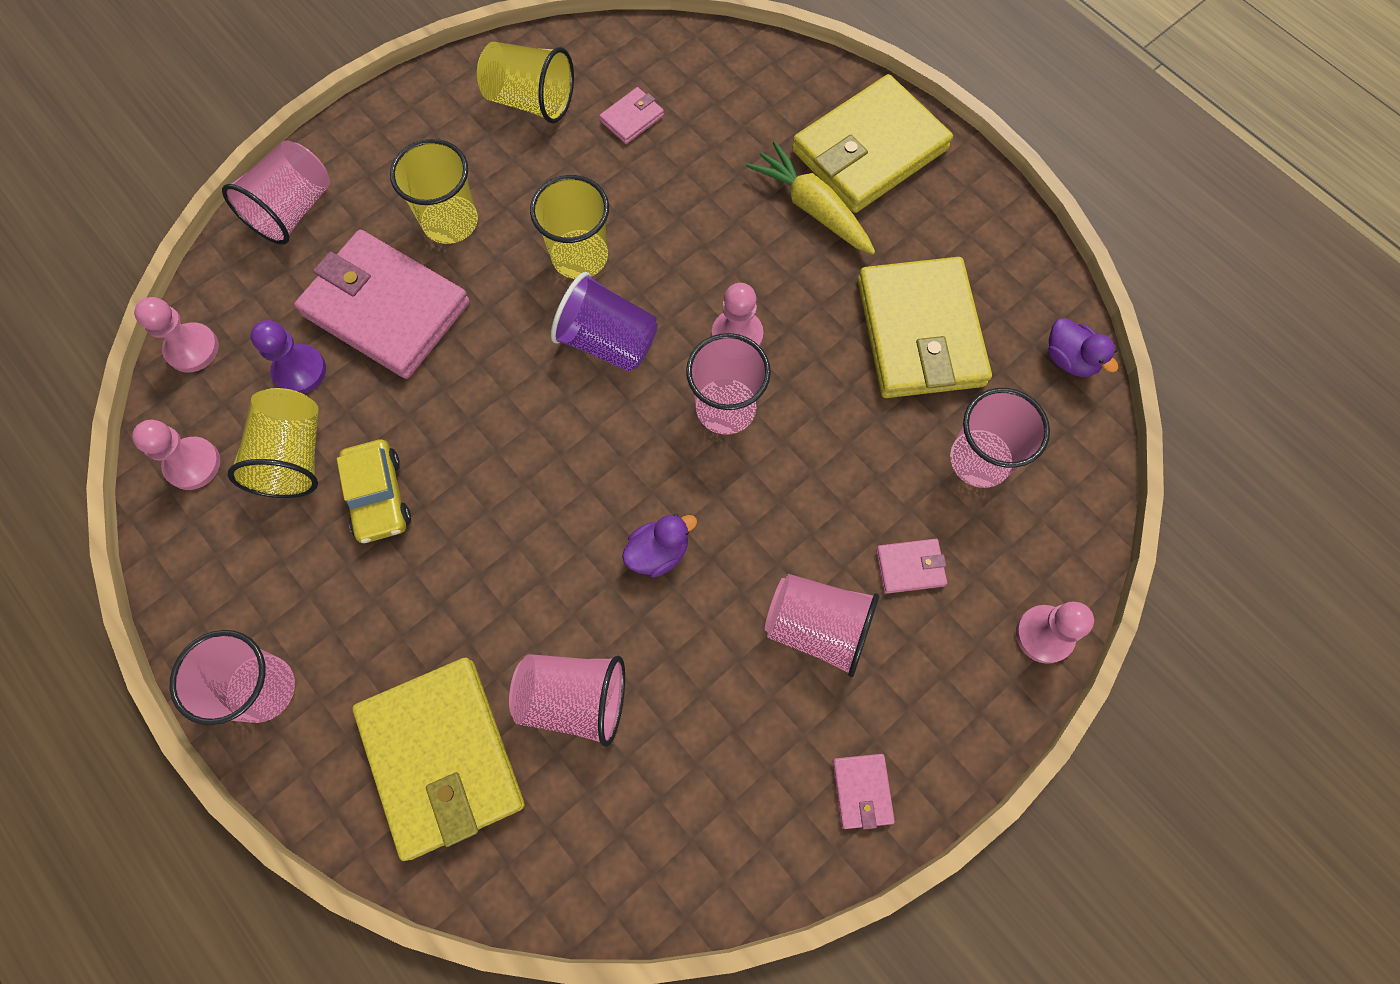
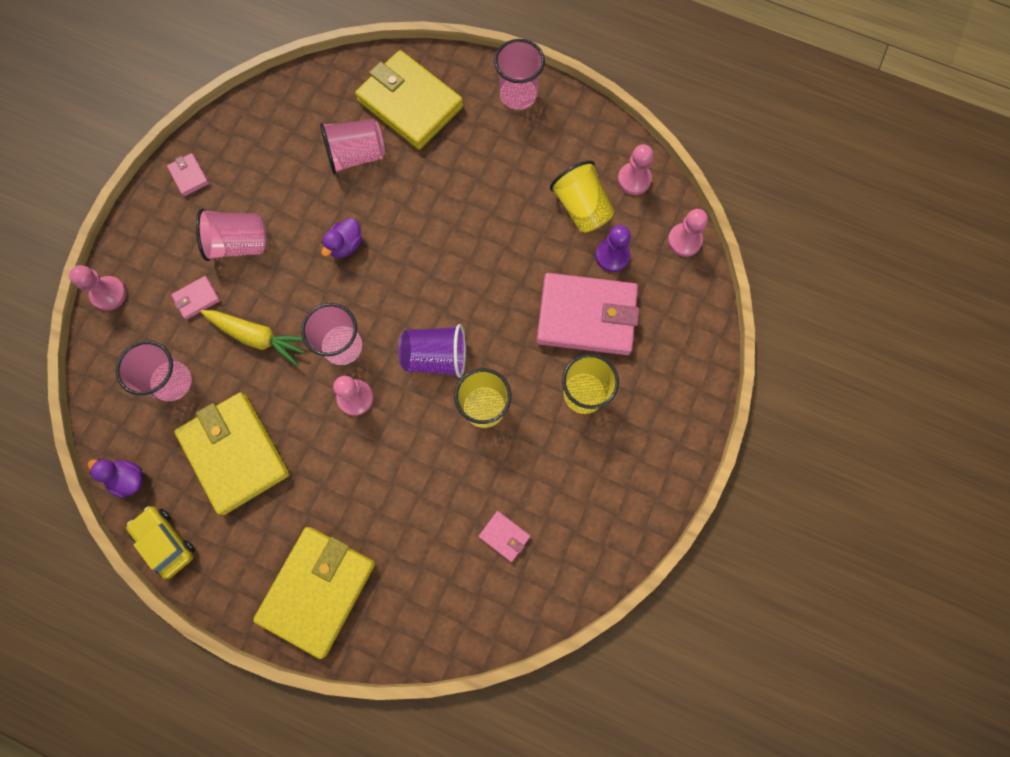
camera: 155 degrees right, 5 degrees up
(293, 210) = (690, 355): pink cup -> none
(378, 496) = (519, 207): yellow car -> yellow car (165, 542)
(531, 101) = (585, 517): yellow cup -> none
(632, 118) = (504, 536): pink wallet -> pink wallet turned 75 degrees counterclockwise
(812, 208) = (342, 519): yellow carrot -> yellow carrot (258, 337)

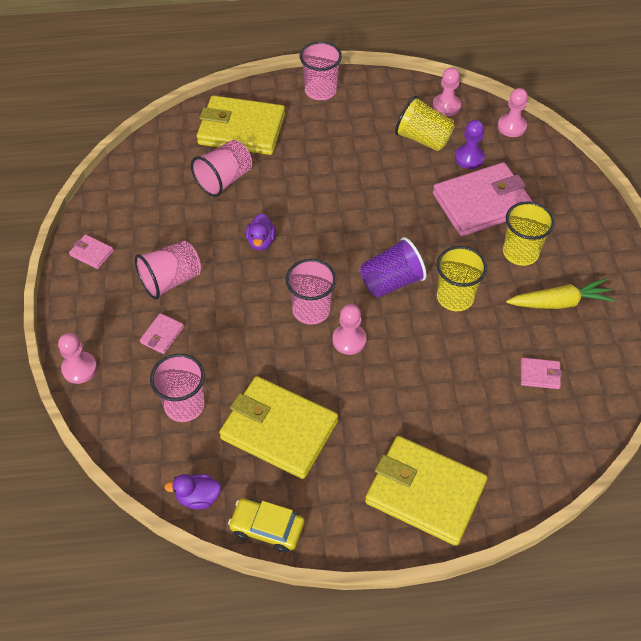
camera: 30 degrees left, 20 degrees down
(258, 337) = (236, 337): yellow carrot -> yellow carrot (559, 302)
(317, 590) = (425, 492): yellow wallet -> yellow wallet turned 60 degrees counterclockwise

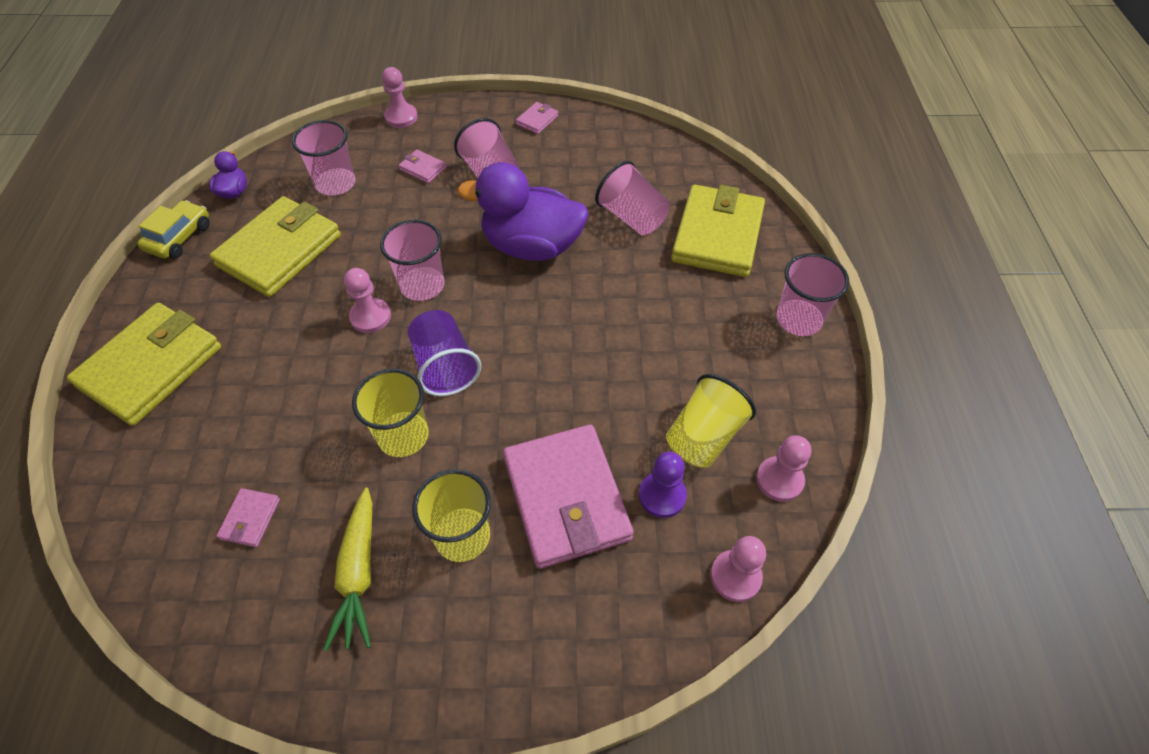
camera: 95 degrees right, 0 degrees up
(261, 241) = (531, 246): purple duck -> purple duck, size x2.27

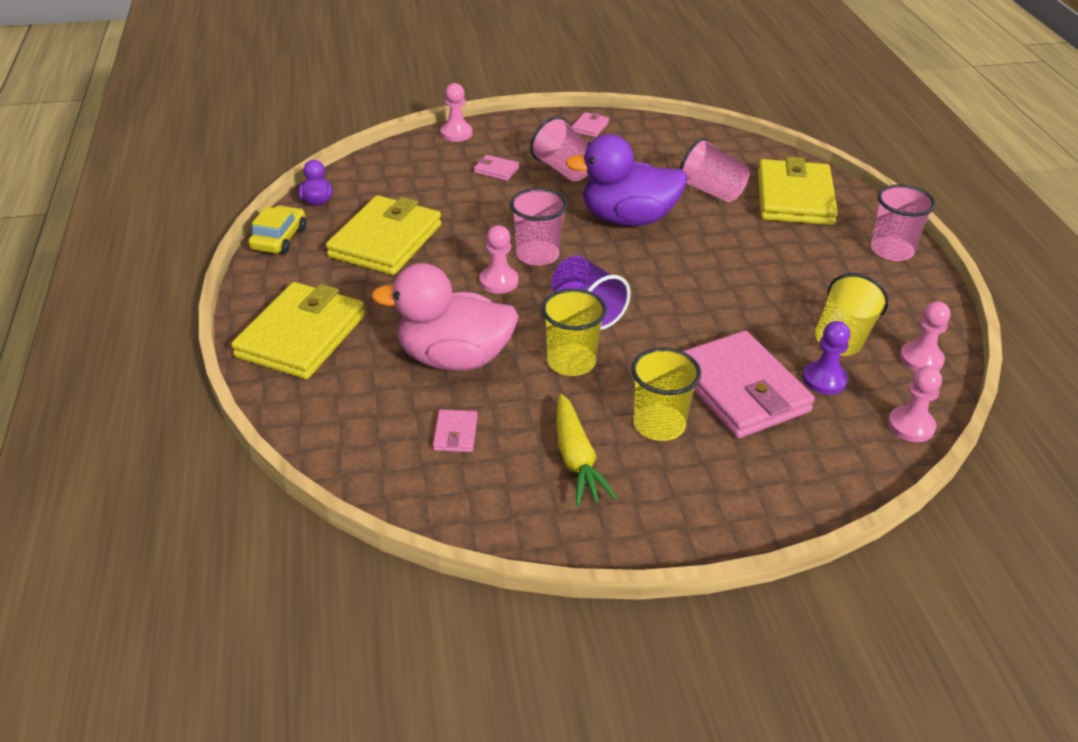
camera: 10 degrees left, 15 degrees down
(287, 415) = (454, 358): none -> pink duck
(336, 183) = (416, 187): pink cup -> none

